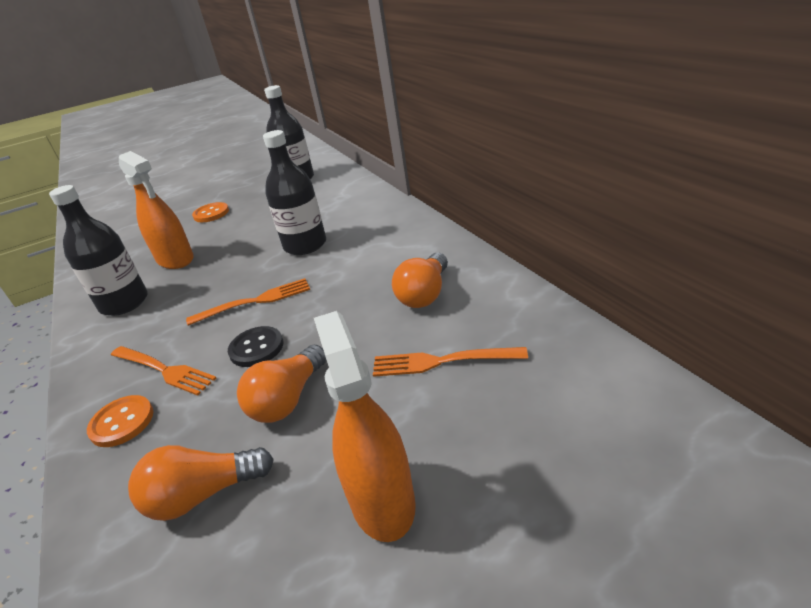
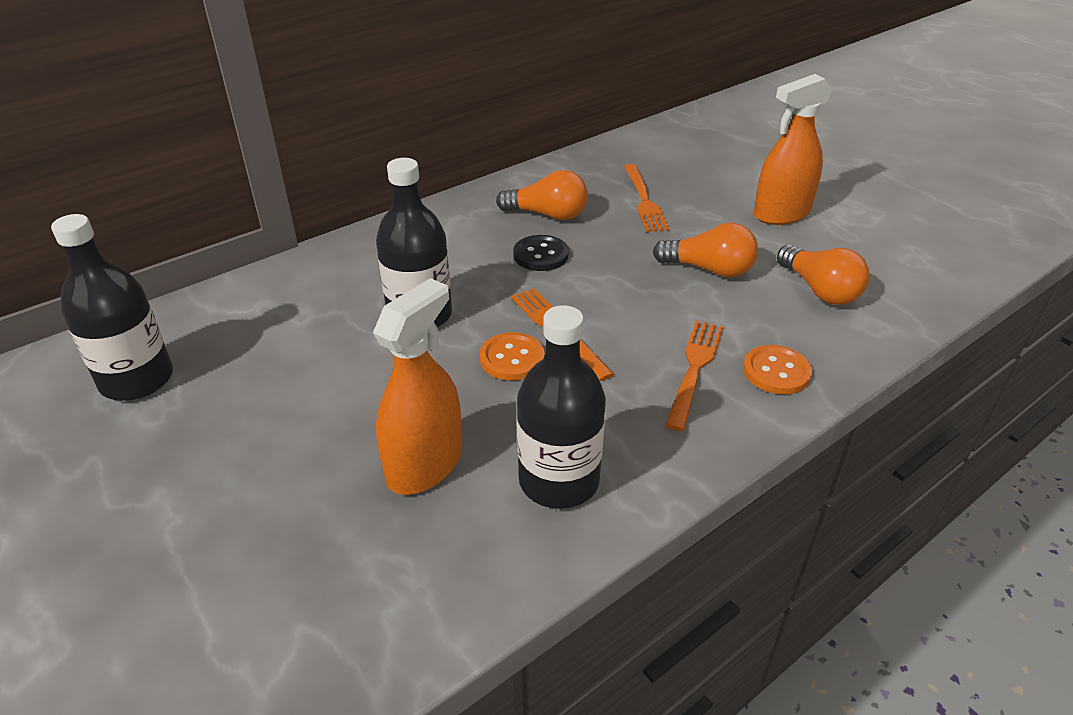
camera: 105 degrees left, 5 degrees up
(211, 214) = (236, 478): orange button -> orange button (512, 358)
(256, 348) = (644, 306): black button -> black button (540, 255)

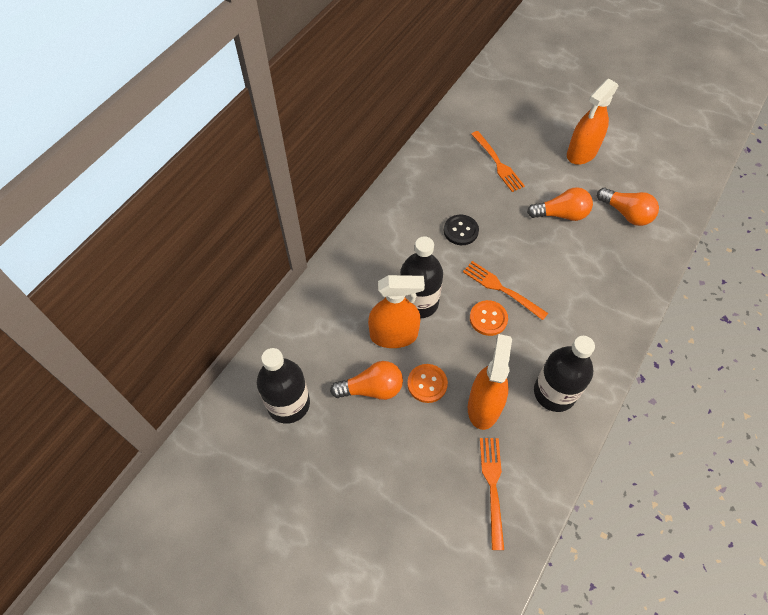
camera: 20 degrees left, 20 degrees up
(353, 342) = (394, 335): none -> orange spray bottle
(547, 215) = (446, 193): orange light bulb -> orange light bulb (372, 388)
(694, 369) = (586, 295): orange fork -> orange fork (492, 487)
(776, 371) = (627, 283): orange button -> orange button (427, 384)

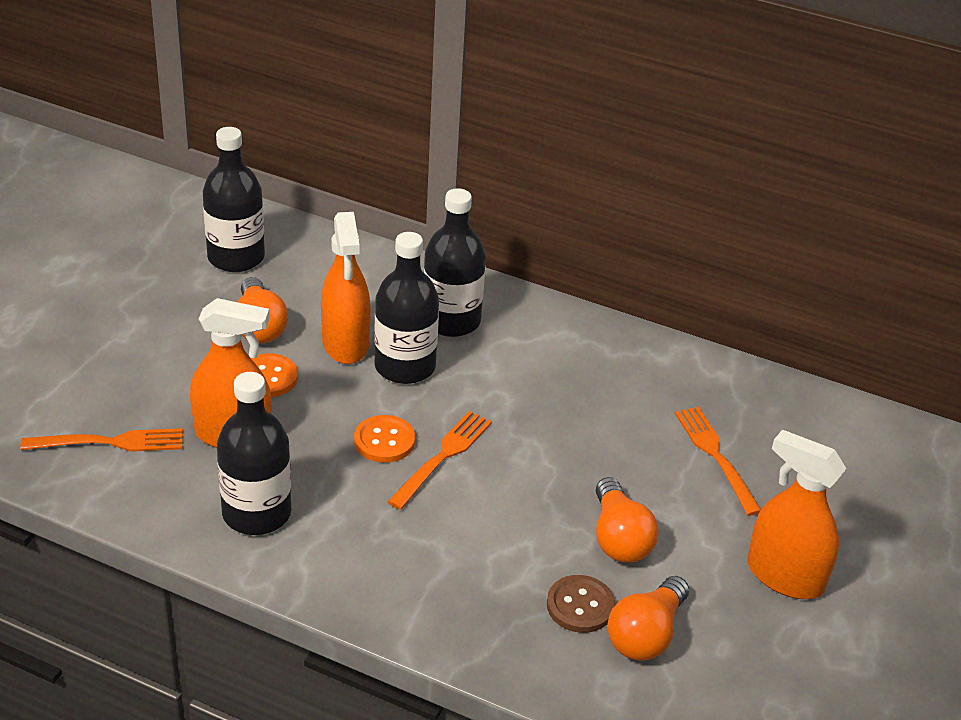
camera: 80 degrees right, 20 degrees down
(374, 273) = (451, 321): none -> black bottle
(461, 231) = (551, 410): black button -> none
(497, 163) = (716, 456): orange fork -> orange fork turned 105 degrees clockwise
(610, 238) = (580, 606): none -> brown button

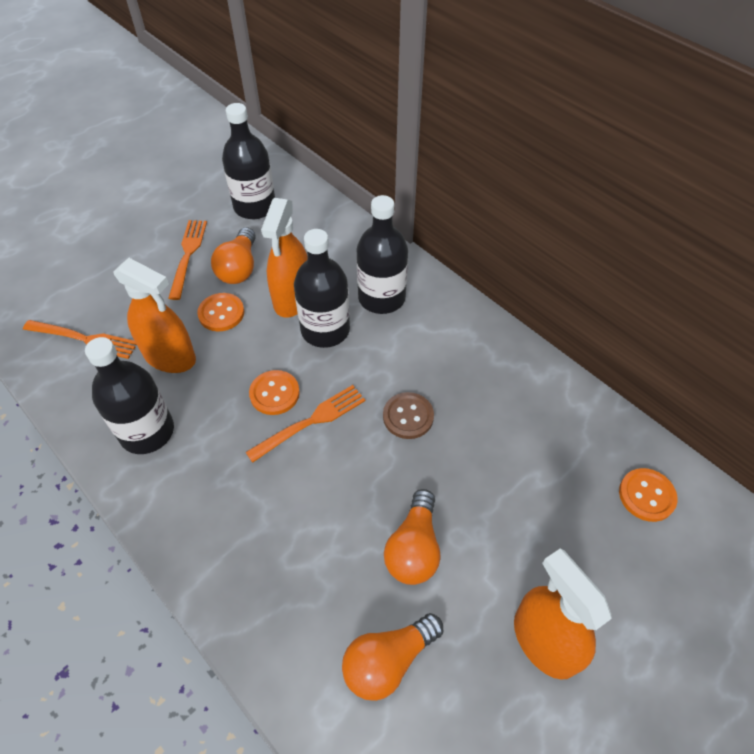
camera: 25 degrees right, 15 degrees up
(580, 606) = (346, 608): brown button -> brown button (408, 416)
(716, 456) = (538, 489): orange fork -> orange fork (188, 255)
(821, 434) = (646, 495): none -> orange button

